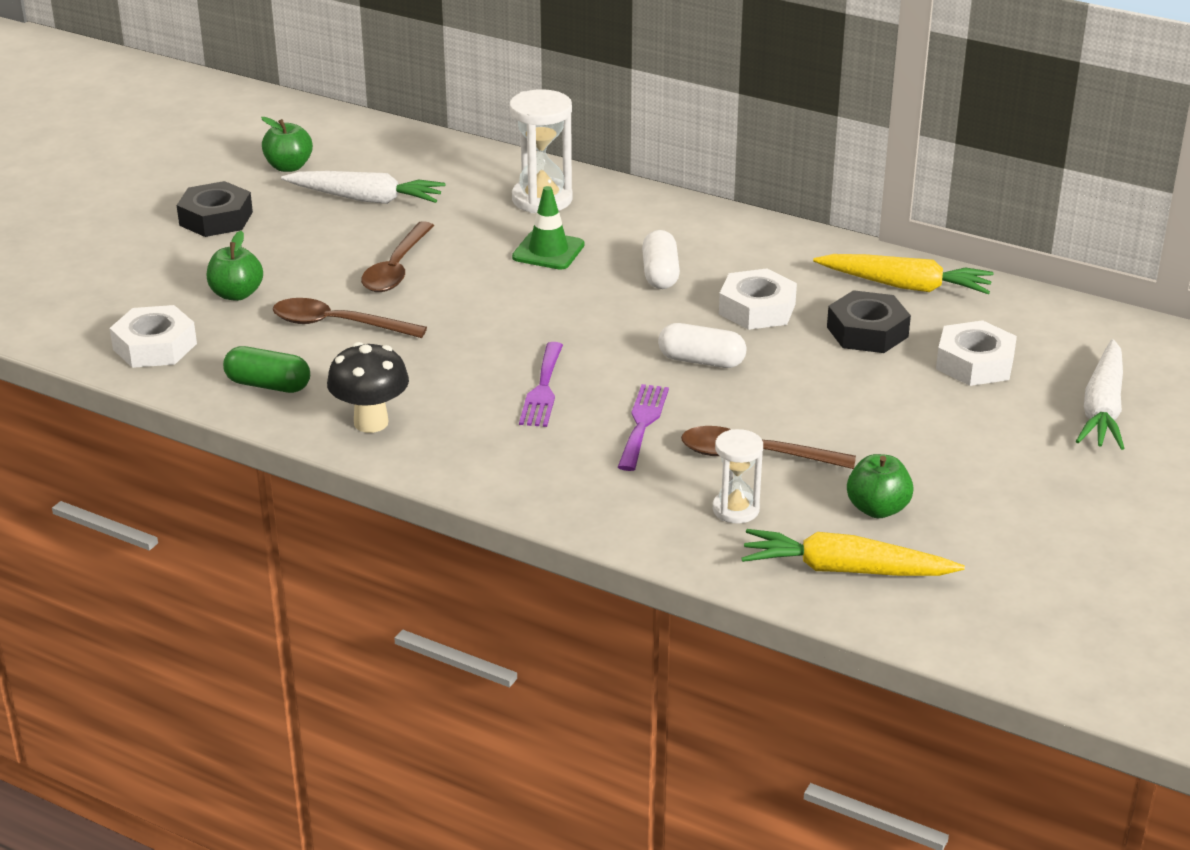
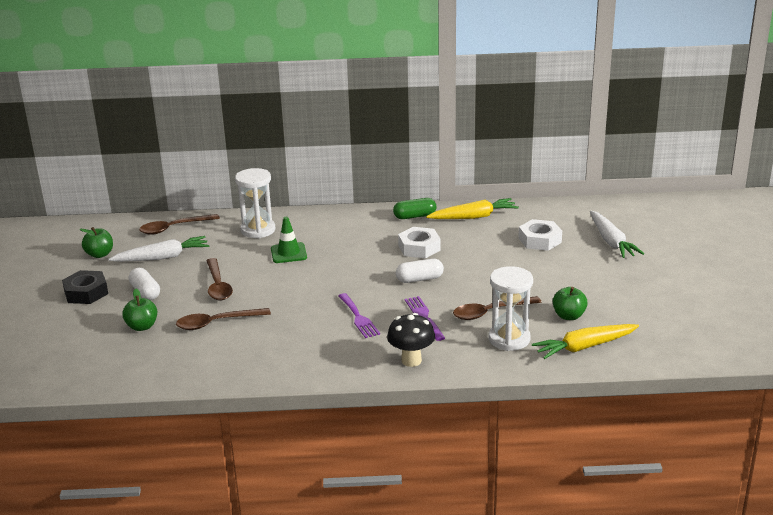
camera: 30 degrees left, 5 degrees down
(155, 346) = (124, 368): white nut -> none
(268, 385) = (212, 365): green capsule -> green capsule (415, 216)
(371, 422) = (289, 364): black mushroom -> black mushroom (411, 360)
(426, 158) = (173, 228): none -> brown spoon
(660, 274) = (356, 246): white capsule -> white capsule (145, 292)
(735, 509) = (509, 339): white hourglass -> white hourglass, size x1.64
(867, 332) = (479, 242): black nut -> none

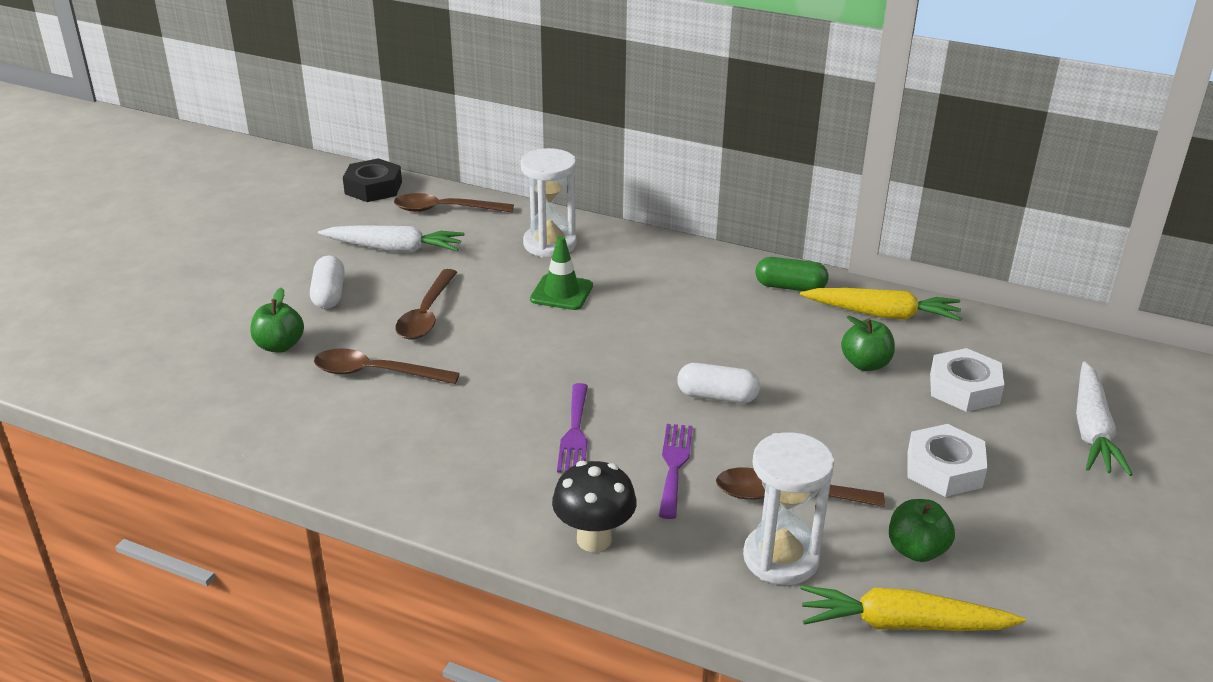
camera: 25 degrees right, 5 degrees up
(86, 293) = (259, 272): black nut -> black nut (373, 188)
(100, 254) = (324, 221): green apple -> green apple (865, 364)
(419, 248) = (757, 342): white nut -> white nut (944, 469)

